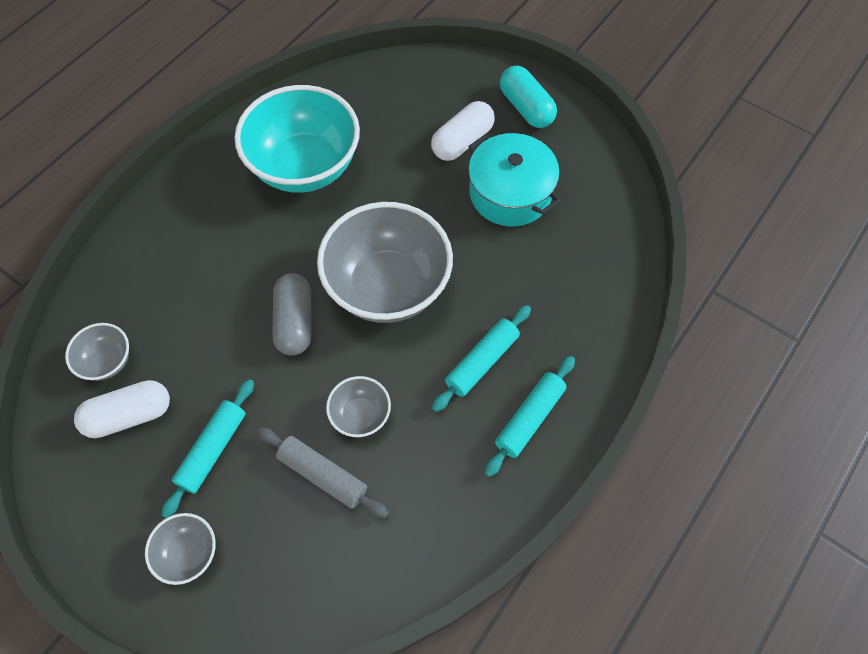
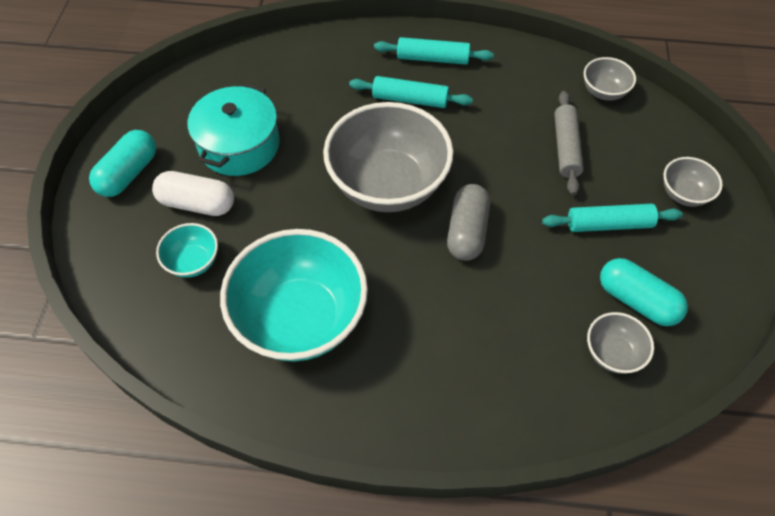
camera: 120 degrees left, 5 degrees down
(129, 415) = (636, 300): white capsule -> turquoise capsule
(295, 322) = (467, 231): grey capsule -> grey capsule turned 45 degrees counterclockwise
(360, 415) = (506, 148): grey bowl -> grey bowl (603, 92)
(405, 120) = (193, 262): none -> turquoise bowl

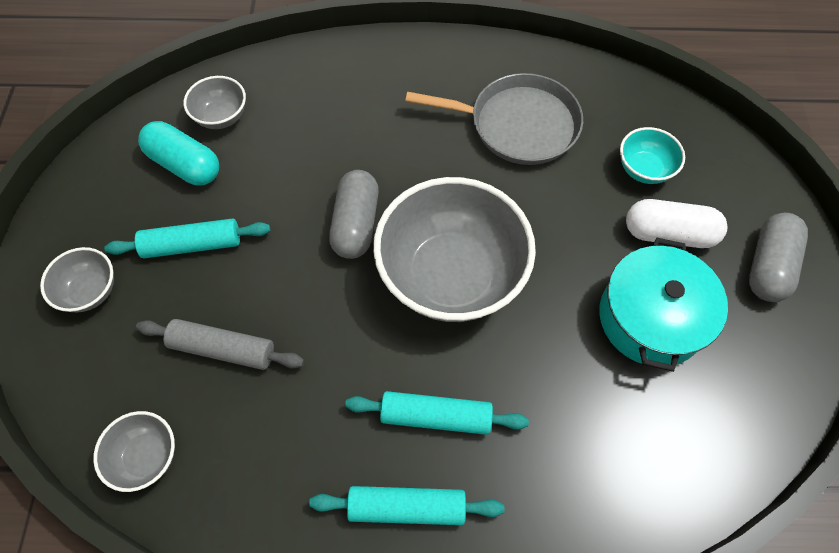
camera: 175 degrees right, 5 degrees up
(129, 173) = (768, 266): turquoise capsule -> grey capsule
(300, 318) = (518, 125): turquoise bowl -> grey pan
(565, 148) = (223, 349): grey rolling pin -> grey rolling pin turned 75 degrees counterclockwise

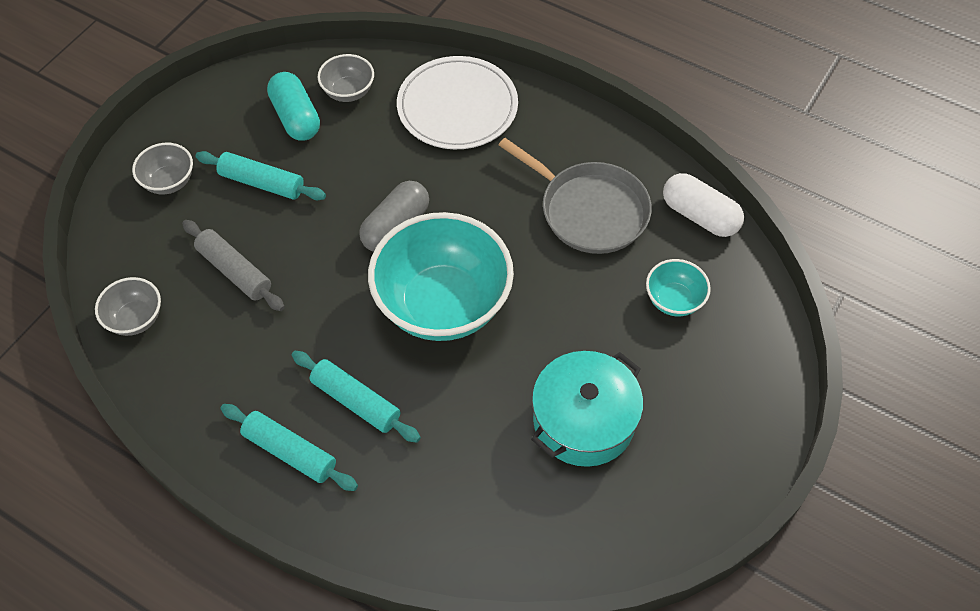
camera: 30 degrees right, 5 degrees down
(335, 85) = (457, 106): none -> white plate
(451, 275) = (443, 304): grey bowl -> turquoise bowl
(668, 234) = (653, 363): white capsule -> white capsule (699, 216)
(768, 266) = (722, 434): grey capsule -> none

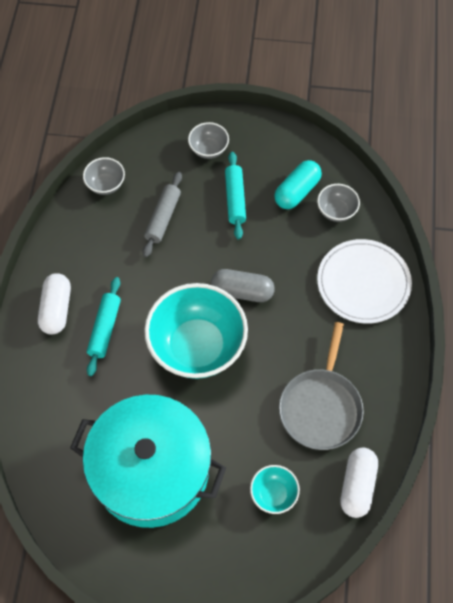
camera: 65 degrees right, 5 degrees up
(290, 452) = (56, 309): turquoise rolling pin -> white capsule
(583, 420) = (151, 470): turquoise pot -> turquoise pot, size x1.59

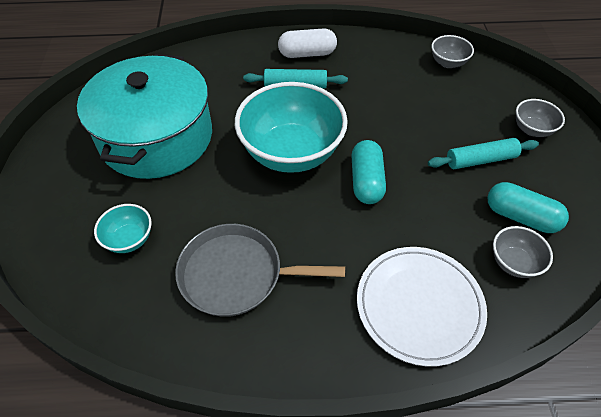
camera: 80 degrees right, 10 degrees down
(163, 218) = (430, 107): grey rolling pin -> none
(242, 291) = (366, 181): grey capsule -> turquoise capsule
(357, 486) = (137, 326): white capsule -> none

